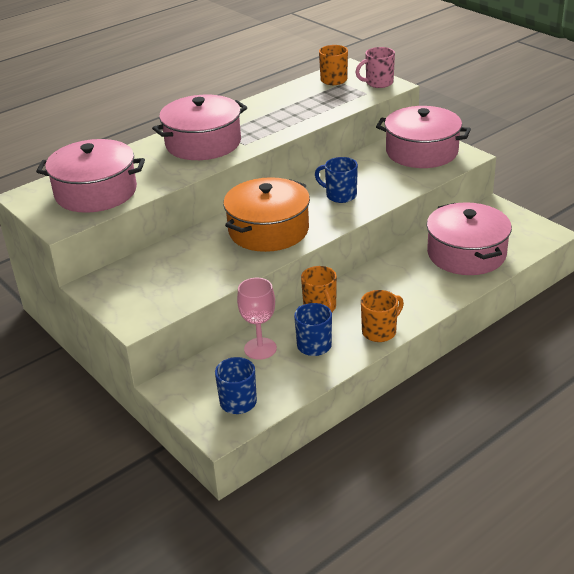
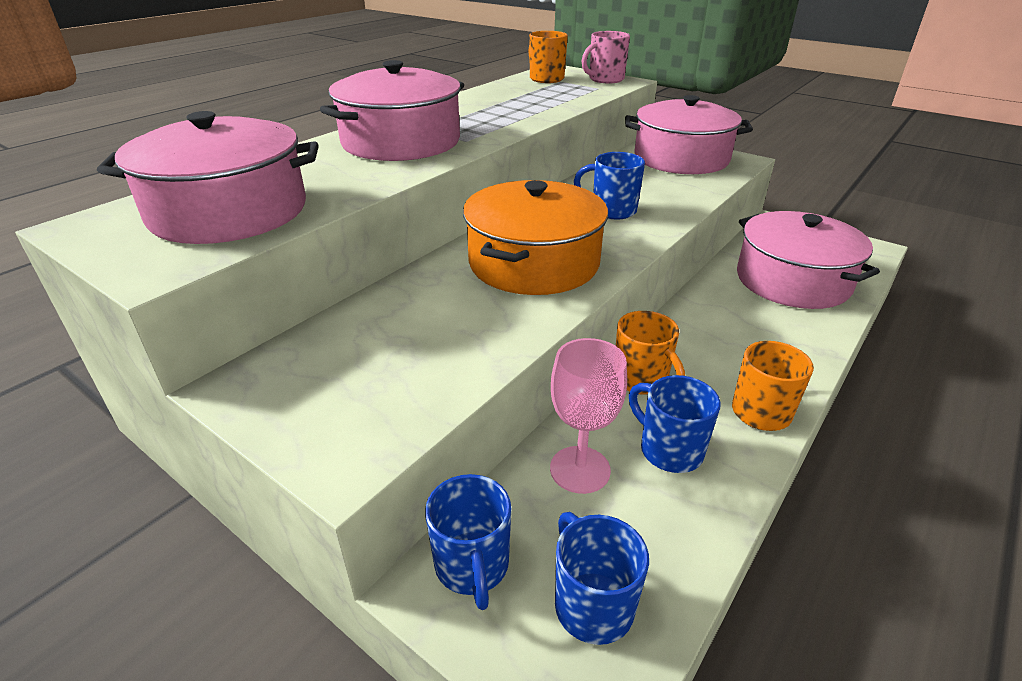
camera: 15 degrees left, 0 degrees up
(189, 381) = (472, 566): none -> blue mug

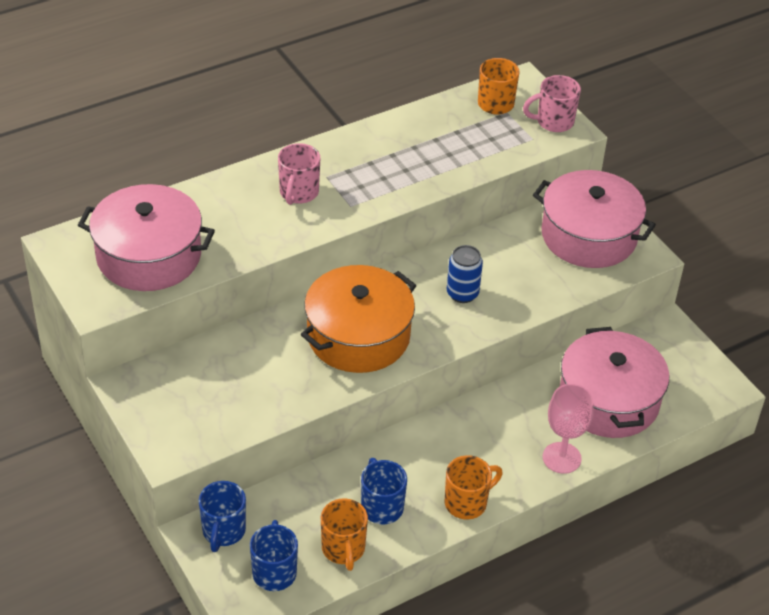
camera: 20 degrees right, 10 degrees up
(401, 142) = (298, 193): pink pot -> pink mug
(580, 469) = (316, 499): pink goblet -> pink goblet (561, 458)
(612, 210) = (462, 293): blue mug -> blue can
(641, 380) = (403, 451): orange mug -> orange mug (343, 549)

